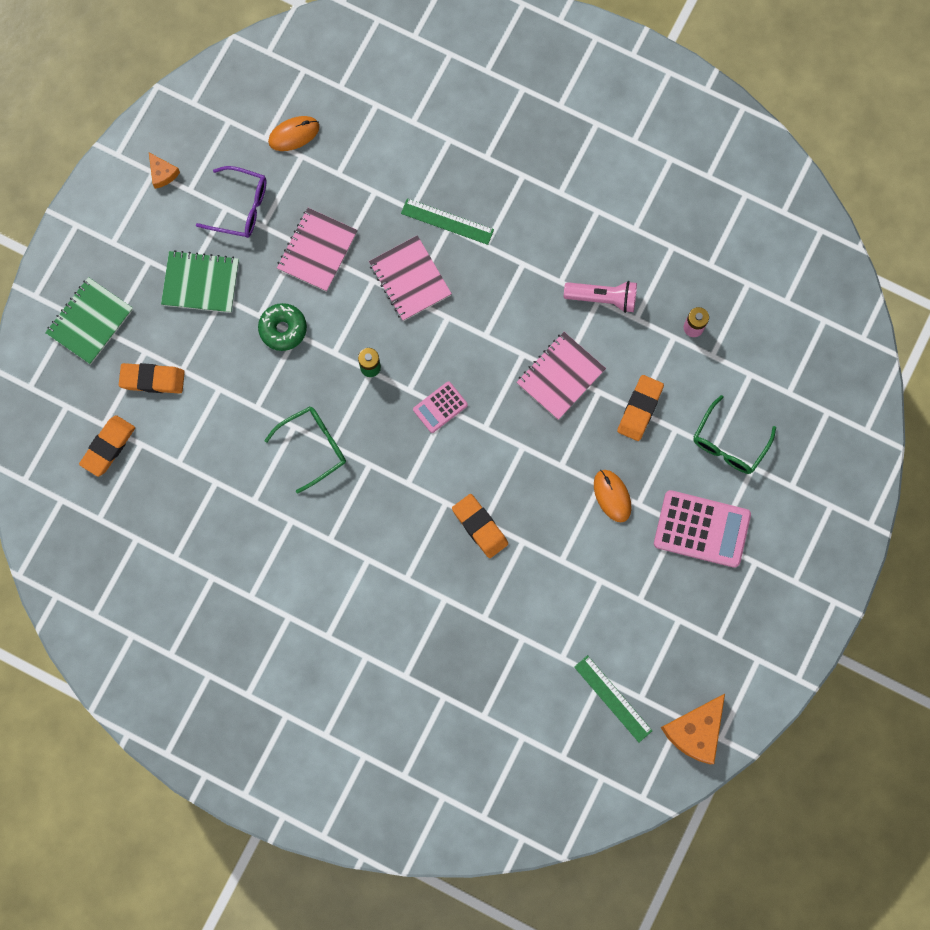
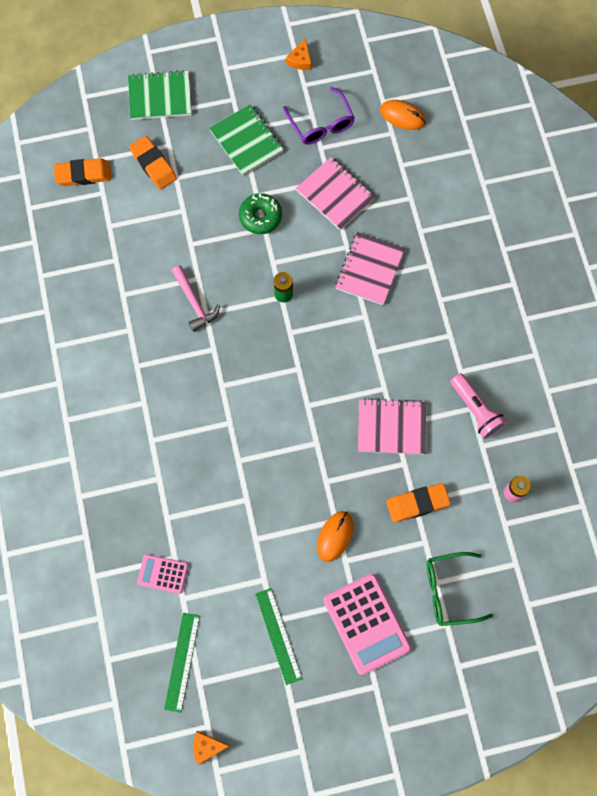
camera: 50 degrees right, 5 degrees down
(314, 447) = (194, 302): green glasses -> pink hammer
(317, 250) = (335, 194): pink notebook -> pink notebook turned 60 degrees clockwise
(440, 407) = (296, 363): pink calculator -> pink calculator (163, 574)
(447, 221) = (433, 260): green ruler -> green ruler (278, 635)
(480, 527) = (232, 460): orange eraser -> none
(695, 731) = (207, 747): orange cheese -> orange cheese, size x0.53

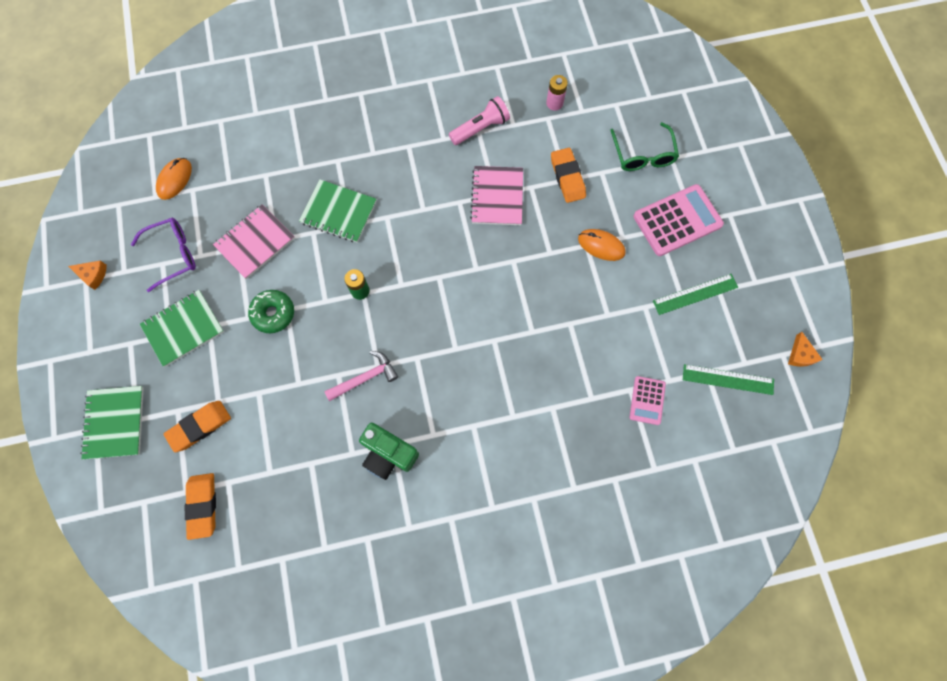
camera: 90 degrees left, 0 degrees up
(120, 326) = (388, 454): none -> green camera
(369, 269) = (338, 212): pink notebook -> green notebook

